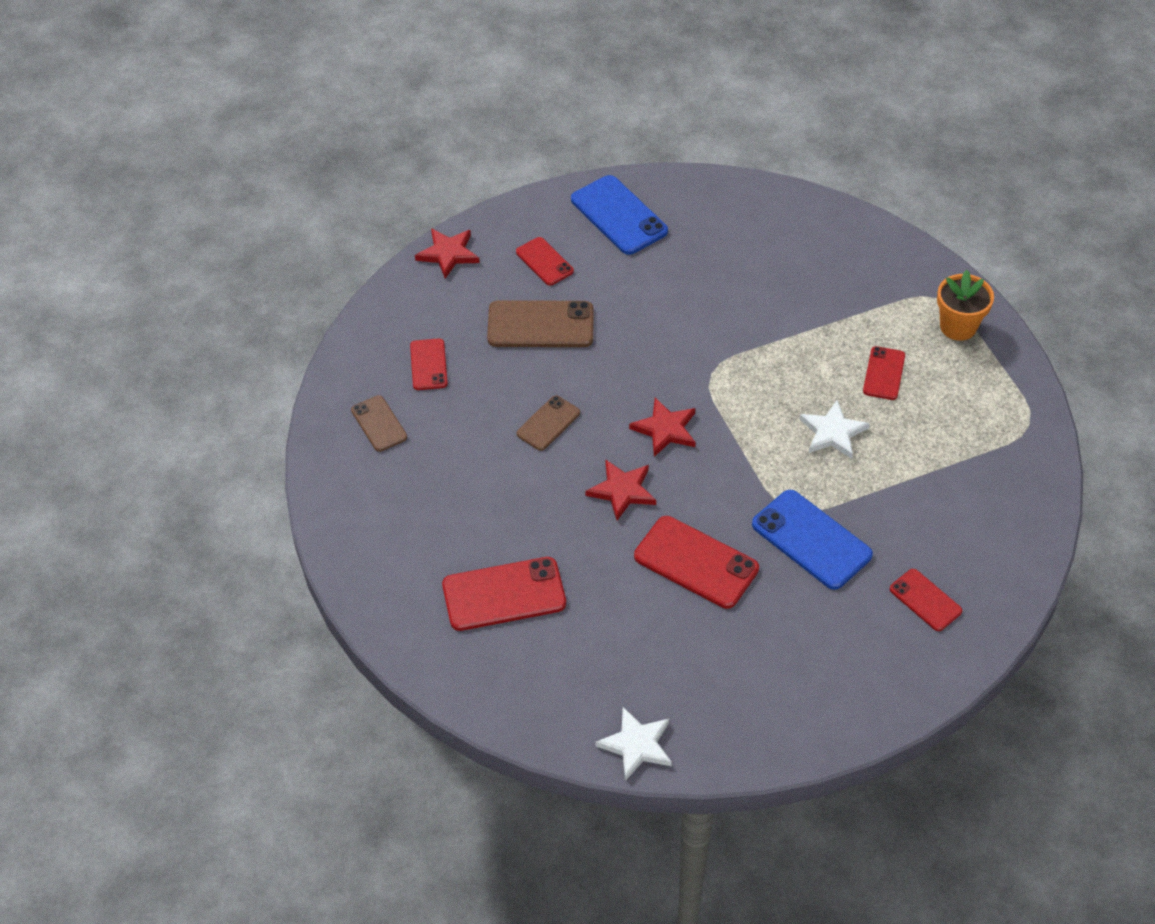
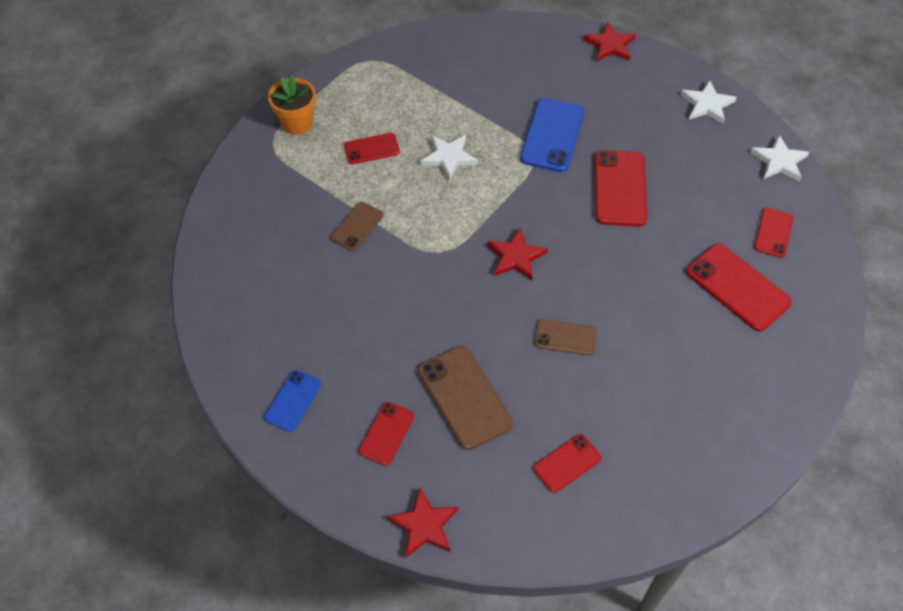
camera: 120 degrees left, 5 degrees up
(379, 424) = (656, 466): brown phone -> brown phone (357, 226)
(619, 215) = (293, 401): blue phone -> blue phone, size x0.59
(622, 491) = (593, 258): red star -> red star (610, 45)
(769, 725) = (707, 104): none -> white star
(925, 600) = (555, 65): red phone -> red phone (773, 233)

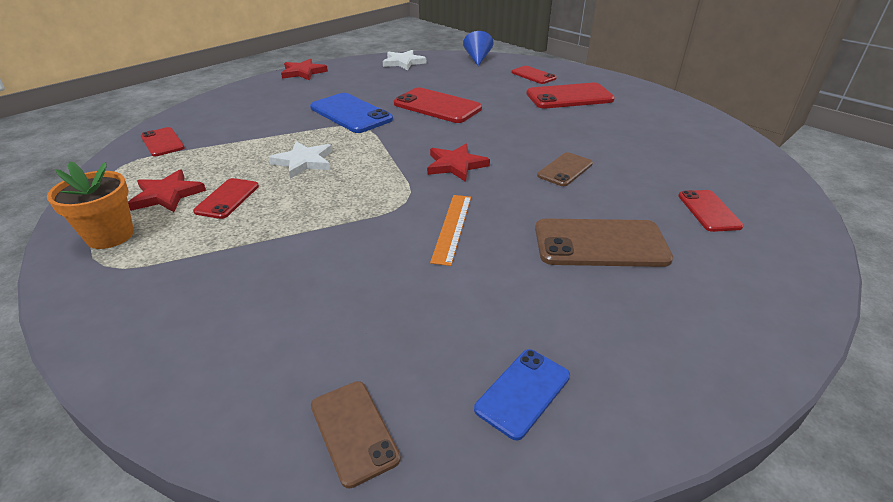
camera: 60 degrees left, 20 degrees down
(293, 401) = (523, 392): blue phone -> blue phone turned 75 degrees clockwise
(357, 226) = (311, 241): brown phone -> brown phone (354, 431)
(386, 433) = (623, 317): red phone -> red phone (162, 142)
(424, 297) = (452, 227): none -> orange ruler
(424, 525) = (772, 331): red star -> red star (167, 195)
(779, 161) = (477, 59): white star -> blue cone

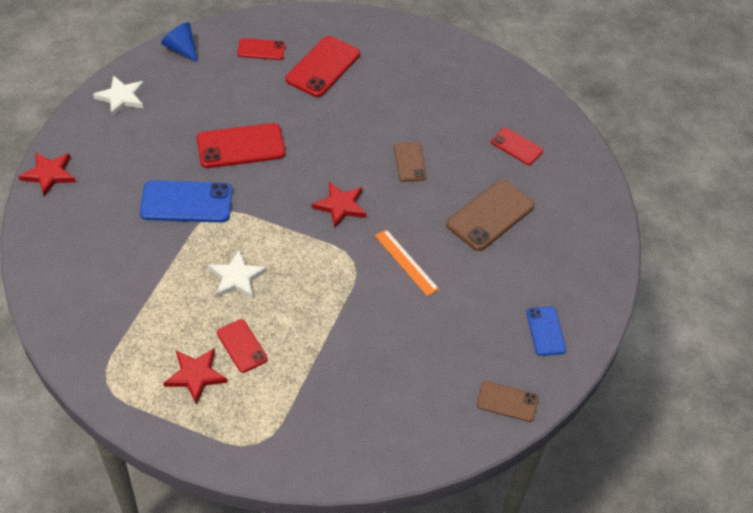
camera: 50 degrees left, 15 degrees up
(110, 236) = (222, 427): orange flower pot -> none
(162, 142) = (91, 341): red phone -> none

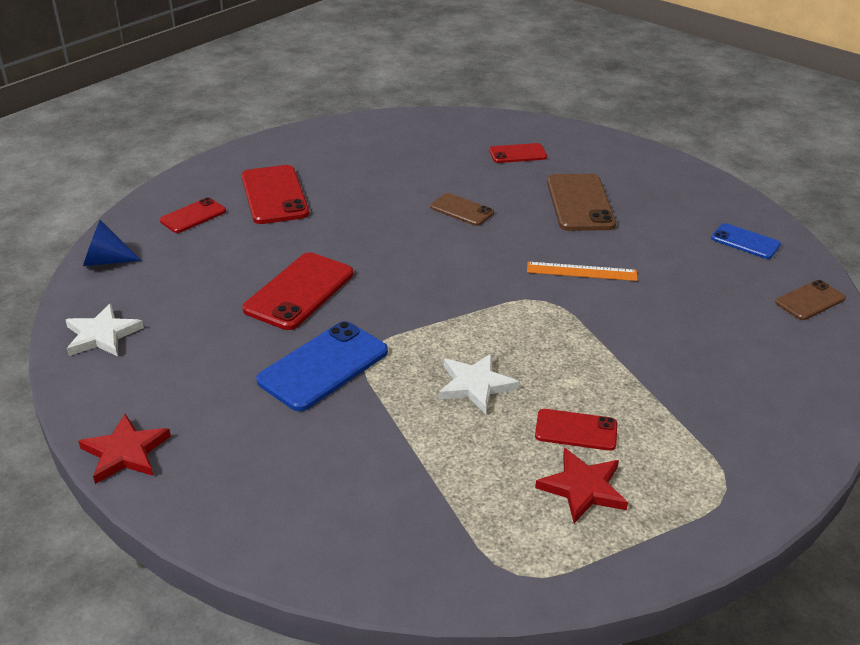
camera: 45 degrees left, 15 degrees down
(340, 206) = (463, 272): red star -> none

